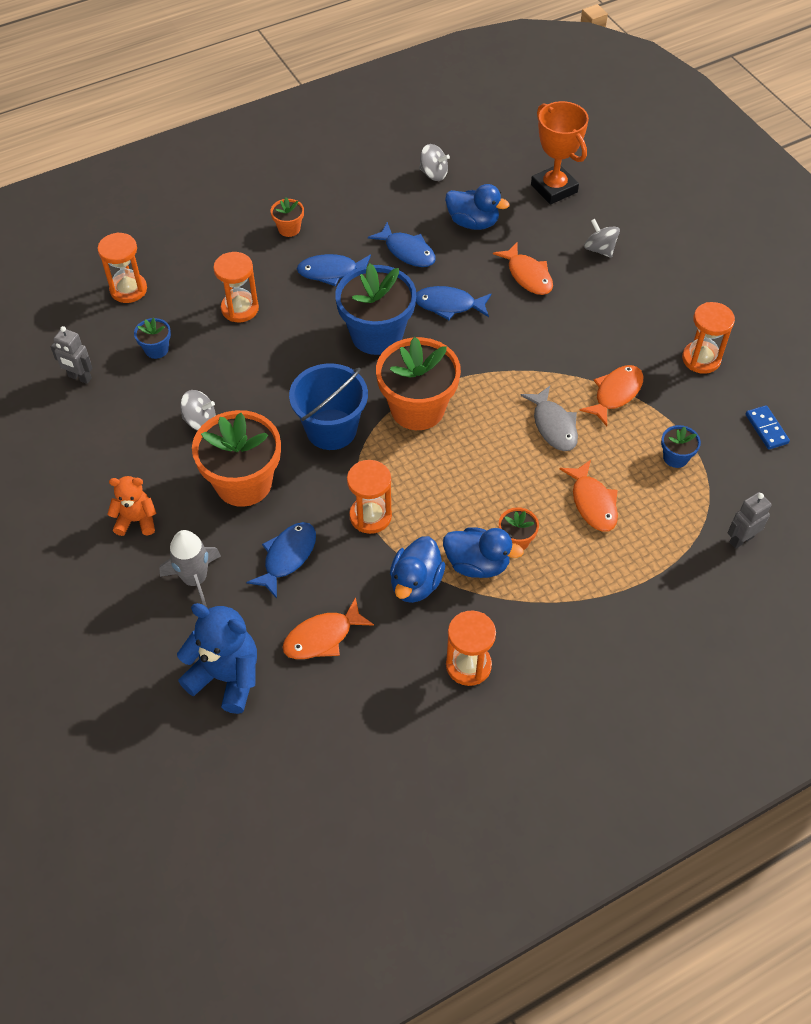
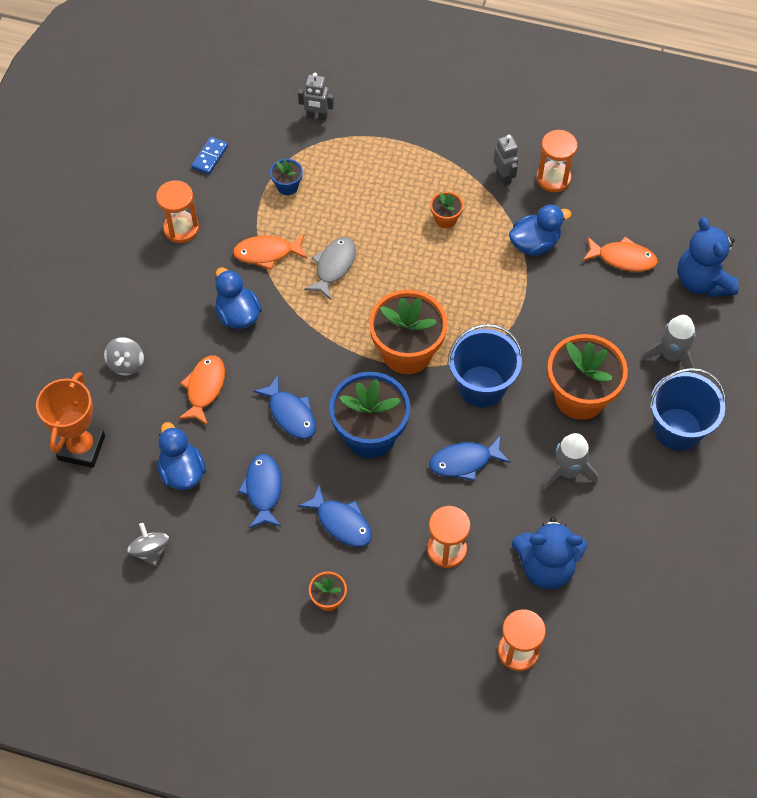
camera: 135 degrees left, 5 degrees up
(79, 377) = (627, 591): grey robot -> grey robot (504, 177)
(136, 520) = (677, 429): orange teddy bear -> blue bucket
(156, 349) = (546, 566): blue flower pot -> blue teddy bear
(200, 421) = (567, 471): grey spinning top -> grey rocket
(287, 557) = (598, 322): blue fish -> blue fish (464, 461)
(370, 516) = (518, 305): orange hourglass -> none
(477, 564) = (485, 225): blue duck -> blue duck (238, 315)
(592, 503) = (373, 202): orange fish -> none

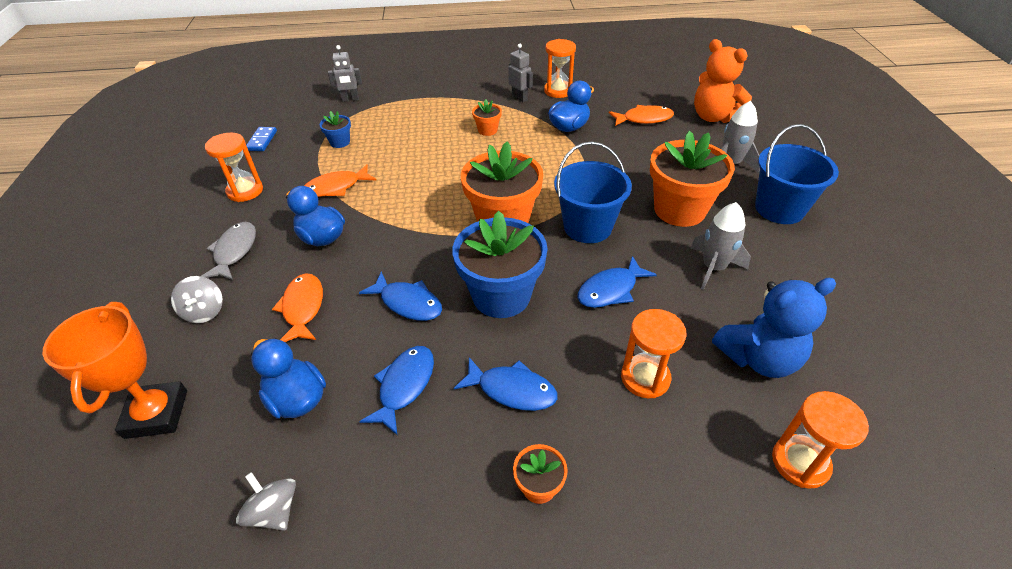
camera: 20 degrees left, 15 degrees down
(263, 489) = (404, 386): blue fish -> blue fish turned 45 degrees clockwise
(334, 266) = (404, 181): grey fish -> grey fish (234, 251)
(702, 281) = (713, 117): blue teddy bear -> orange teddy bear

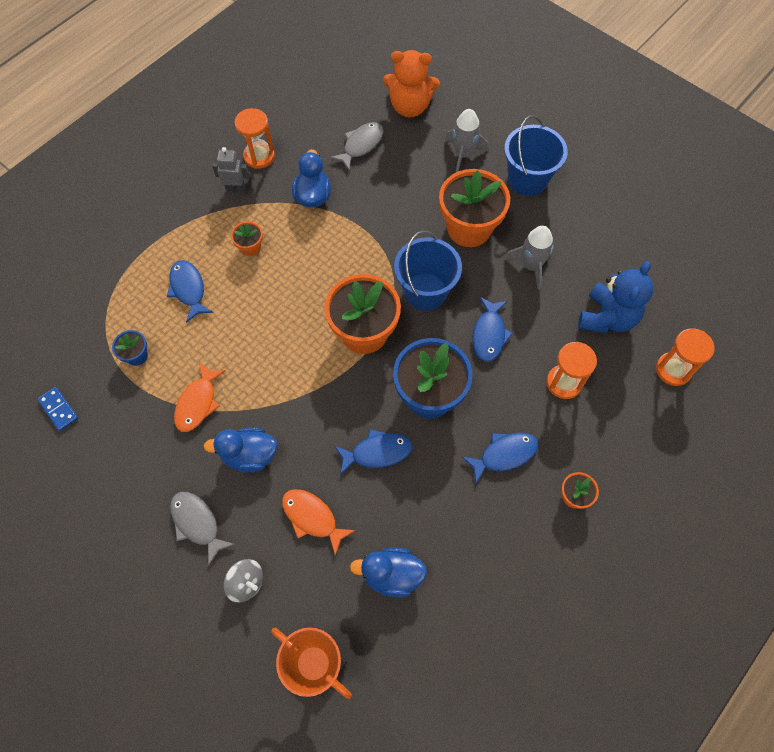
camera: 45 degrees left, 20 degrees up
(245, 191) = (123, 469): orange hourglass -> none
(274, 511) = (462, 639): grey spinning top -> none
(350, 99) = (77, 300): grey robot -> none
(404, 386) = (443, 508): blue fish -> blue fish (188, 289)
(644, 119) = (361, 145): orange fish -> grey fish

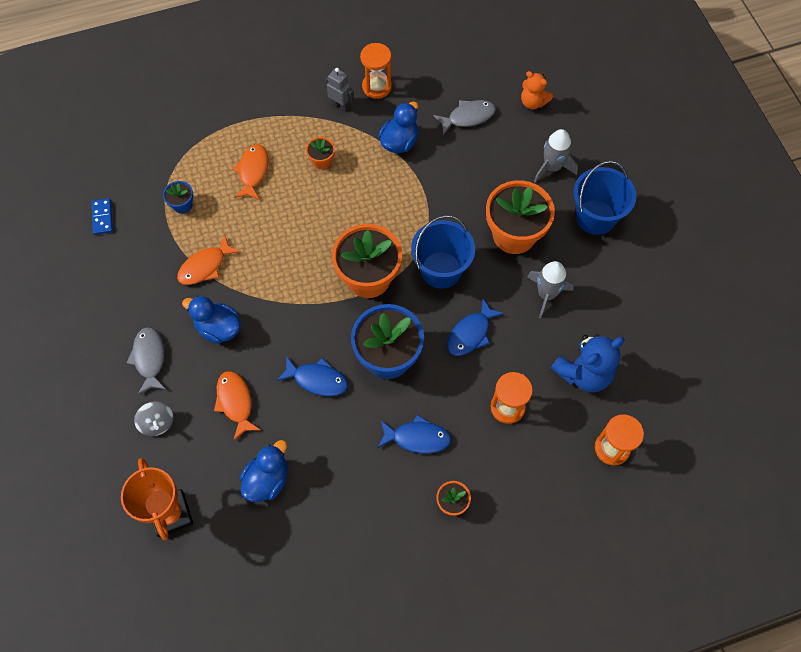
camera: 30 degrees right, 0 degrees up
(188, 289) = (253, 171): blue fish -> orange fish
(391, 575) = (267, 480): blue duck -> blue duck turned 90 degrees clockwise
(409, 106) = (533, 102): orange teddy bear -> orange teddy bear, size x0.61

